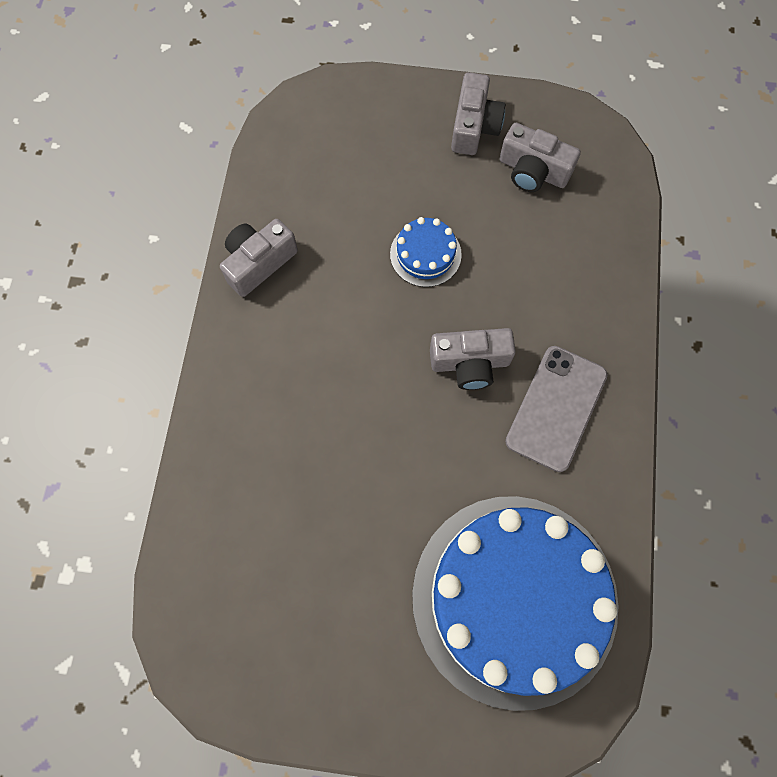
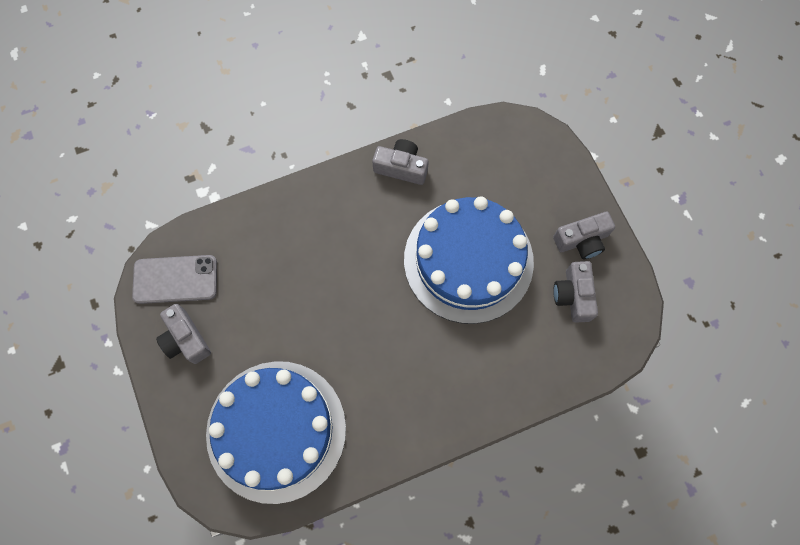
camera: 60 degrees right, 0 degrees up
(425, 254) = (468, 260): blue cake -> blue cake, size x2.48
(470, 363) = (410, 327): grey camera -> grey camera (185, 339)
(556, 408) = (411, 396): grey phone -> grey phone (175, 279)

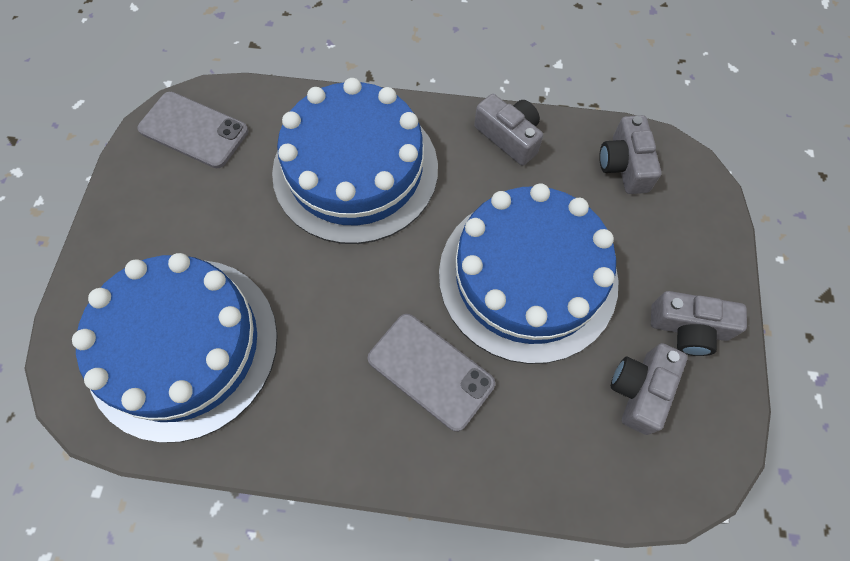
camera: 30 degrees right, 5 degrees down
(185, 339) = (160, 195): grey camera -> grey camera (624, 165)
(311, 247) = (355, 169): none -> blue cake
(443, 355) = (430, 371): none -> grey phone

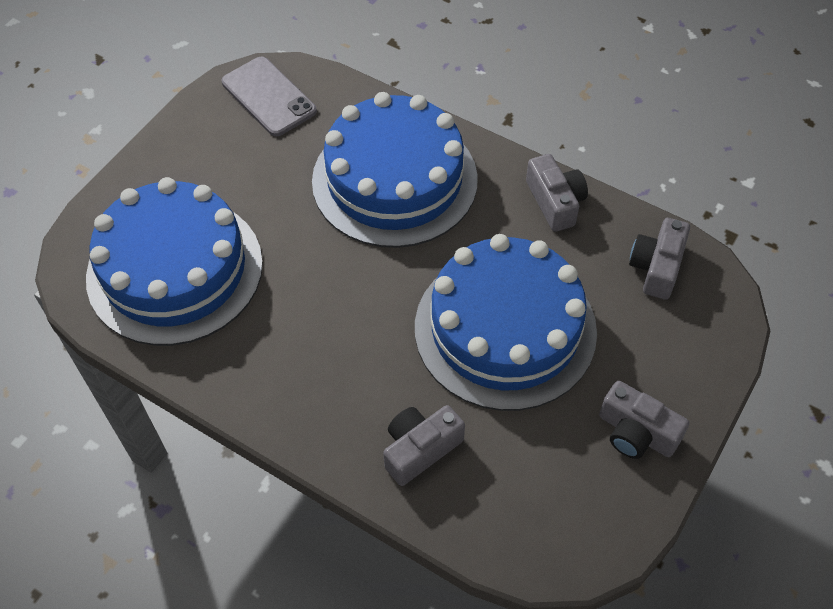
camera: 25 degrees right, 10 degrees down
(430, 371) = (373, 372): grey phone -> none
(640, 390) = (558, 465): grey camera -> grey camera (420, 449)

